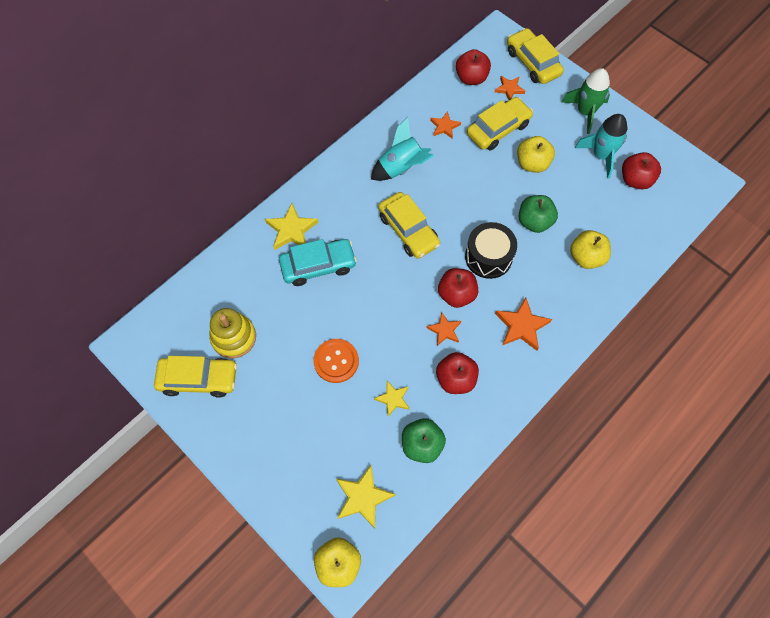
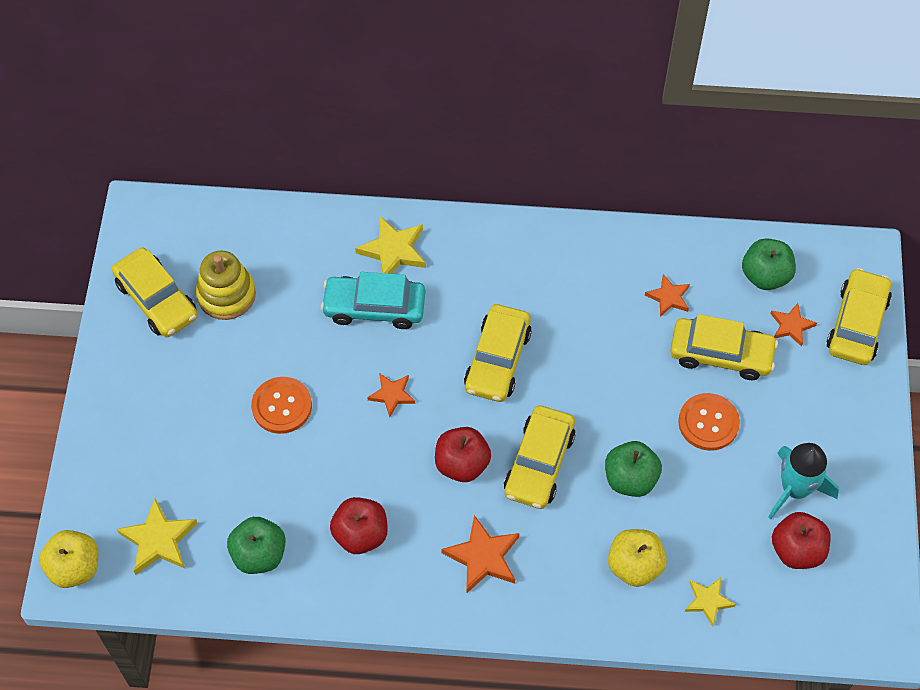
camera: 50 degrees right, 5 degrees down
(318, 266) = (374, 307): turquoise car -> turquoise car turned 150 degrees clockwise
(393, 399) = (286, 490): yellow star -> yellow star (708, 601)
(401, 168) = (570, 295): turquoise rocket -> none
(444, 330) = (408, 483): orange star -> orange star (392, 395)
(471, 78) = (765, 276): red apple -> green apple
(488, 257) = (539, 463): black drum -> yellow car
(532, 164) = (708, 423): yellow apple -> orange button
(585, 112) = (842, 430): green rocket -> none

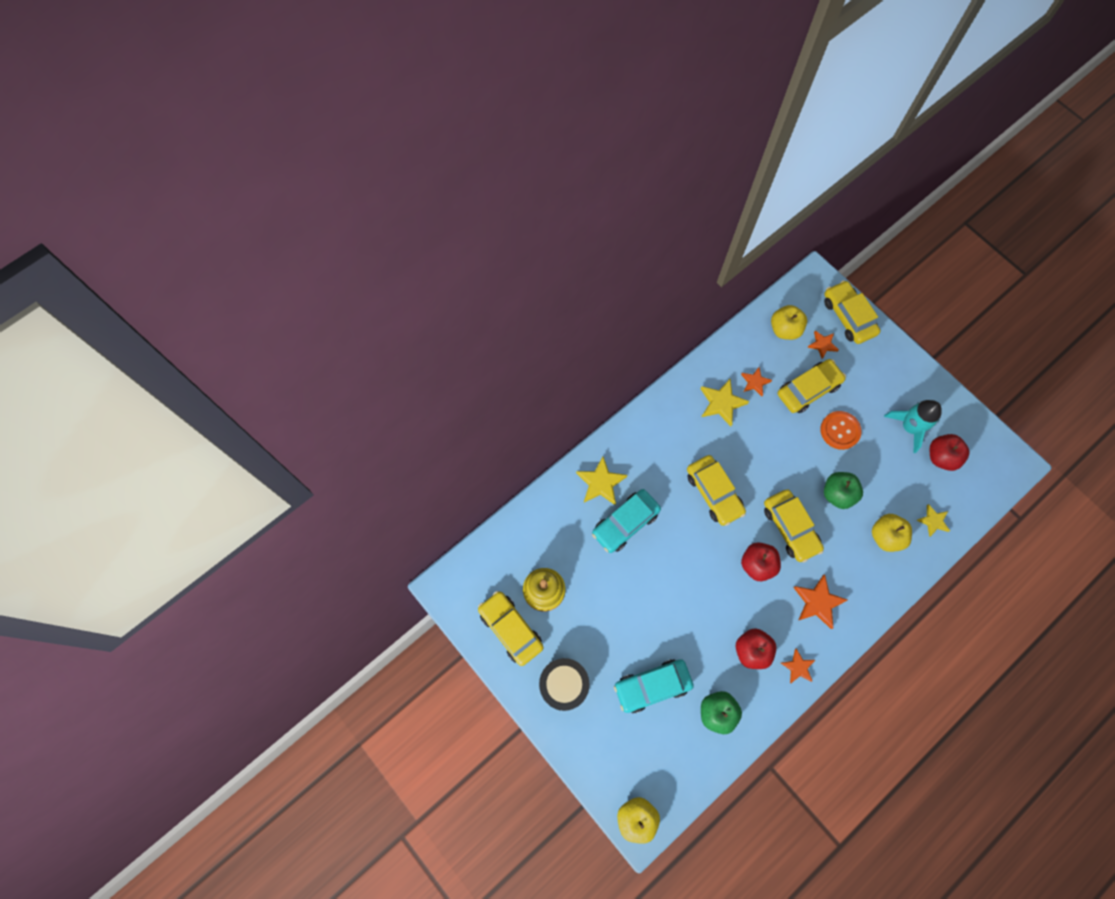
camera: 45 degrees left, 10 degrees up
(147, 392) = (564, 685): none -> black drum
(157, 299) = (511, 629): yellow car -> yellow car turned 135 degrees counterclockwise
(158, 540) = (660, 758): yellow star -> yellow star (721, 403)
(226, 472) = (652, 686): none -> turquoise car
(282, 406) = (640, 622): orange button -> none
(392, 395) = (685, 561): orange star -> orange star (798, 667)
(765, 276) = (784, 329): green apple -> yellow apple

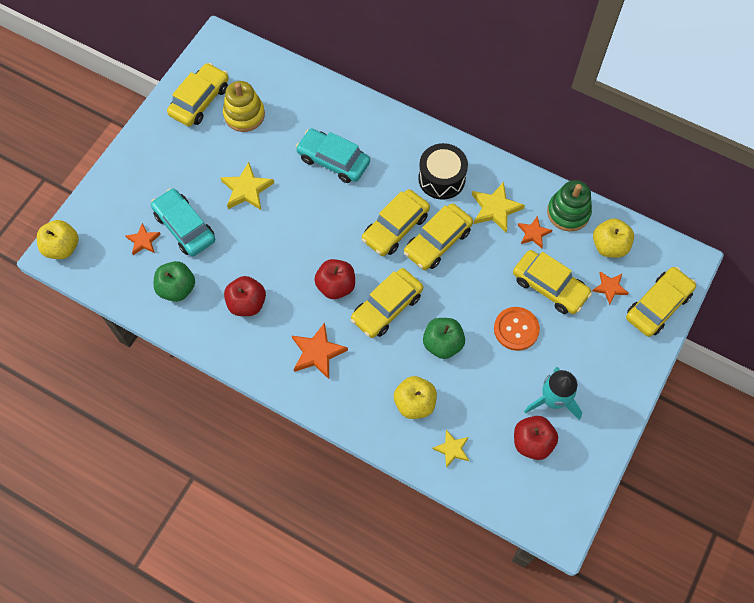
camera: 70 degrees right, 5 degrees down
(564, 685) = (163, 156): black drum -> black drum (441, 178)
(601, 483) = (365, 129): yellow star -> yellow star (246, 189)
(739, 462) = (437, 241): none -> yellow car
(743, 347) = (568, 212): none -> green stacking toy
(798, 667) = (244, 350): orange star -> orange star (143, 241)

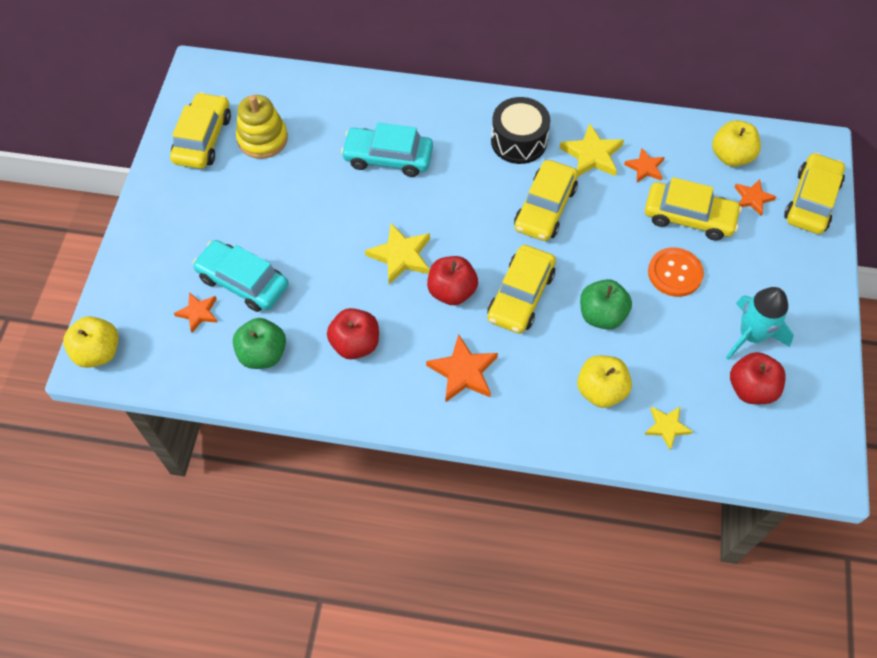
camera: 20 degrees left, 5 degrees down
(246, 189) = (300, 218): yellow star -> yellow star (401, 256)
(395, 227) = (491, 207): yellow car -> none
(568, 212) = (671, 135): green stacking toy -> none

